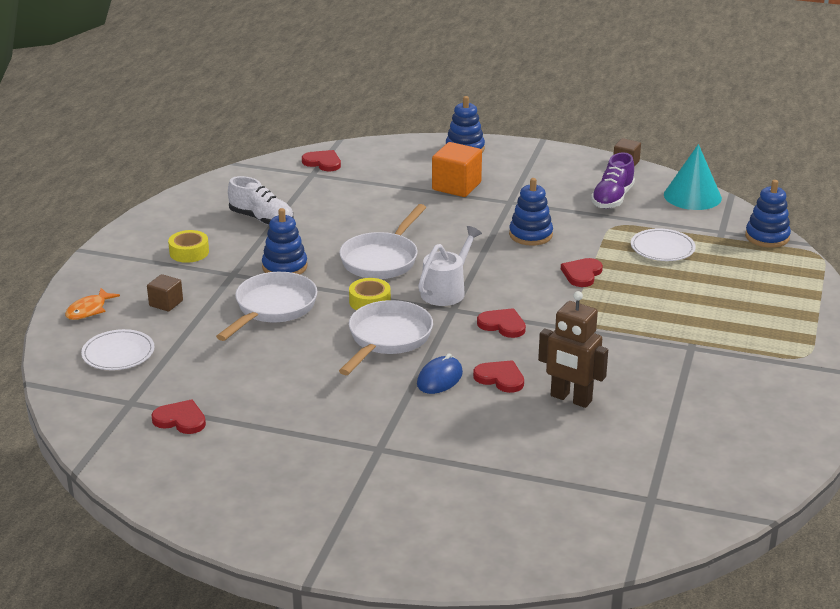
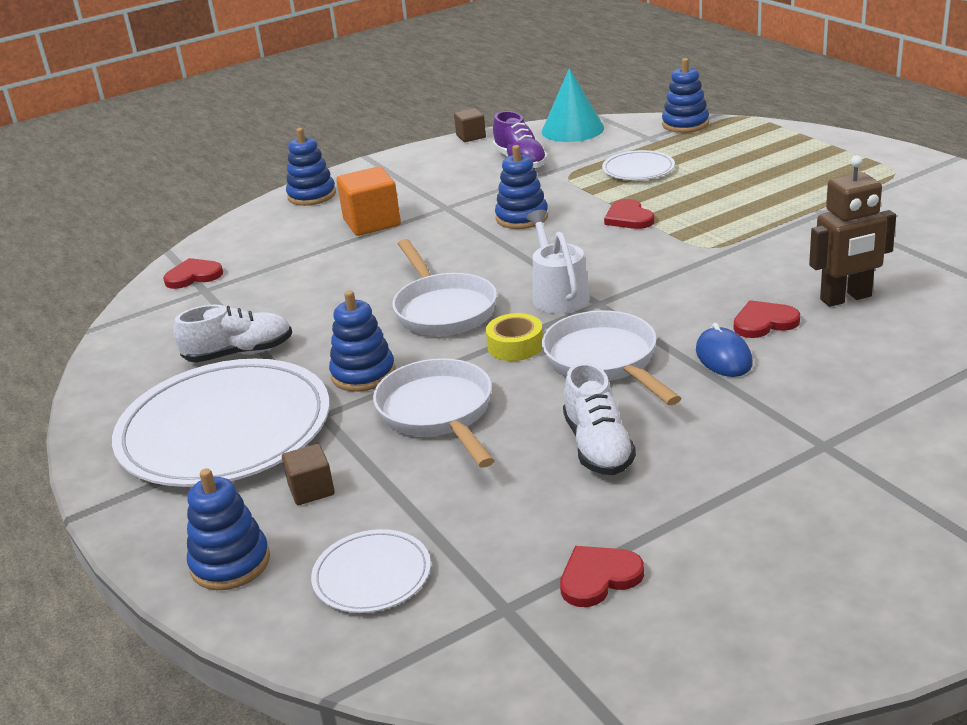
camera: 45 degrees left, 0 degrees up
(89, 310) = (230, 563): orange fish -> blue stacking toy
(189, 252) = (225, 429): yellow tape -> white plate
(295, 373) = (598, 446): none -> white shoe
(502, 325) = (665, 287): red heart -> none

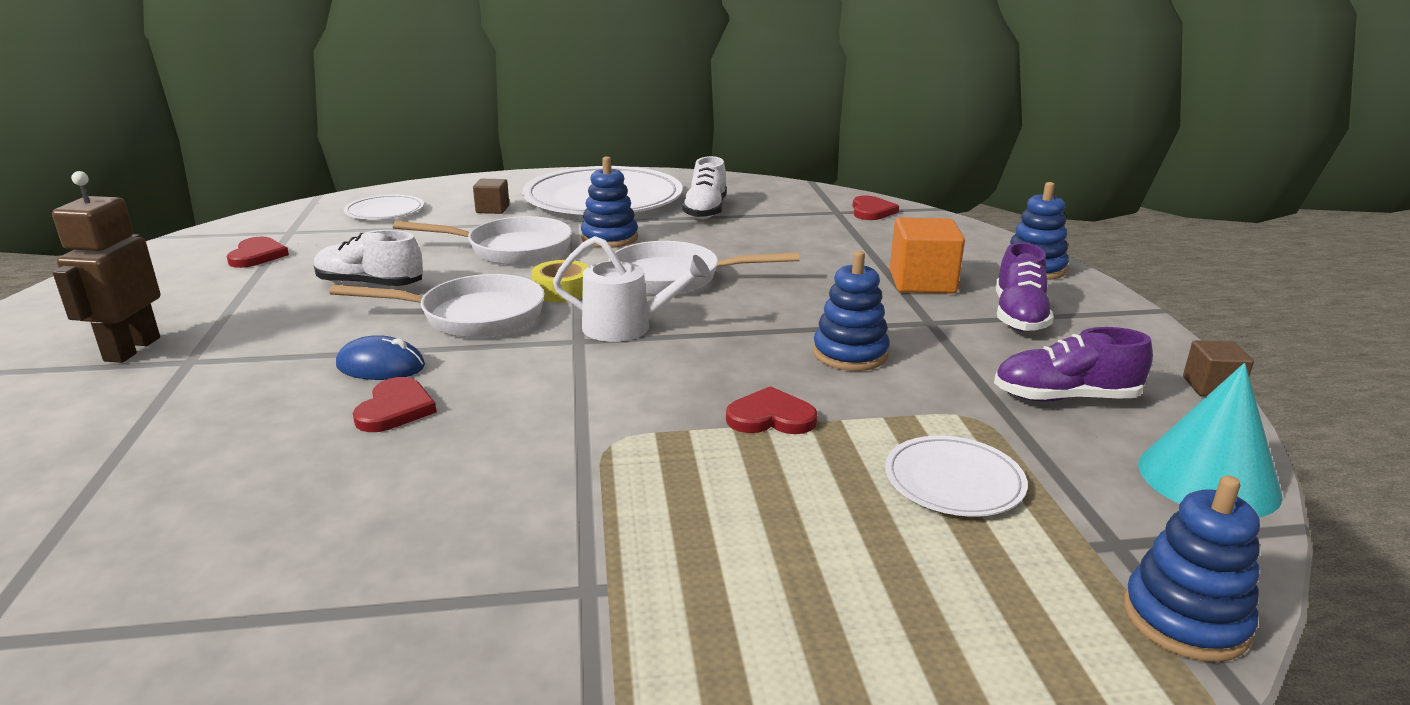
camera: 110 degrees right, 5 degrees down
(230, 563) = (461, 188): blue stacking toy -> none
(411, 187) = (1019, 316): none -> purple shoe
(846, 298) = (345, 482): brown robot -> brown robot (131, 349)

